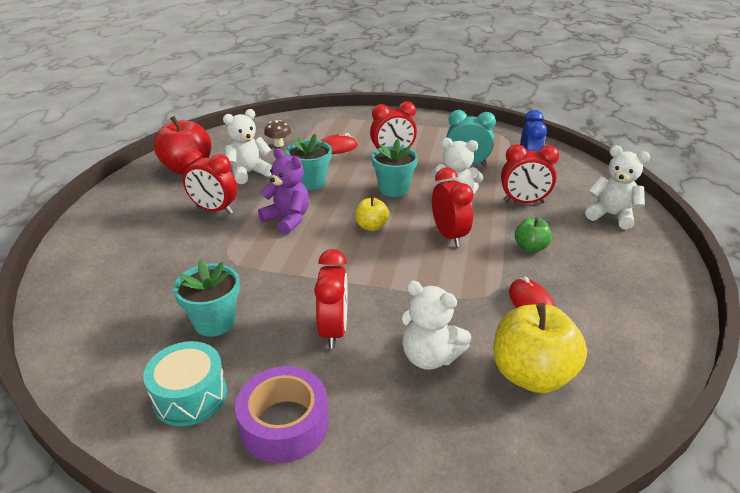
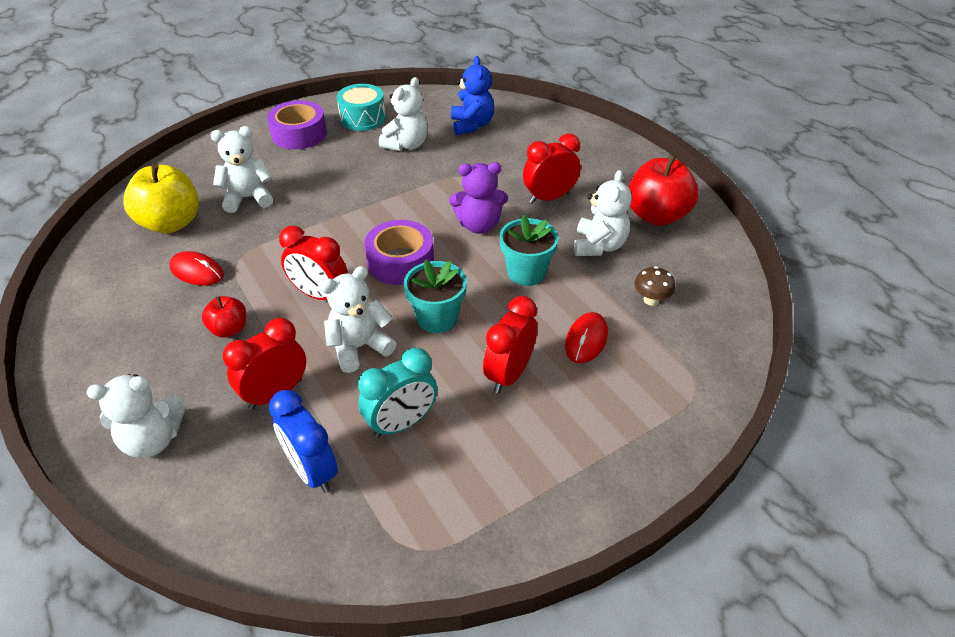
camera: 135 degrees right, 10 degrees up
(128, 304) = (472, 125): none -> blue teddy bear
(214, 322) = (406, 145): turquoise flower pot -> white teddy bear
(333, 330) = (327, 179): red clock -> none
(371, 226) = (400, 262): yellow apple -> purple tape
(530, 247) = (229, 329): green apple -> red apple

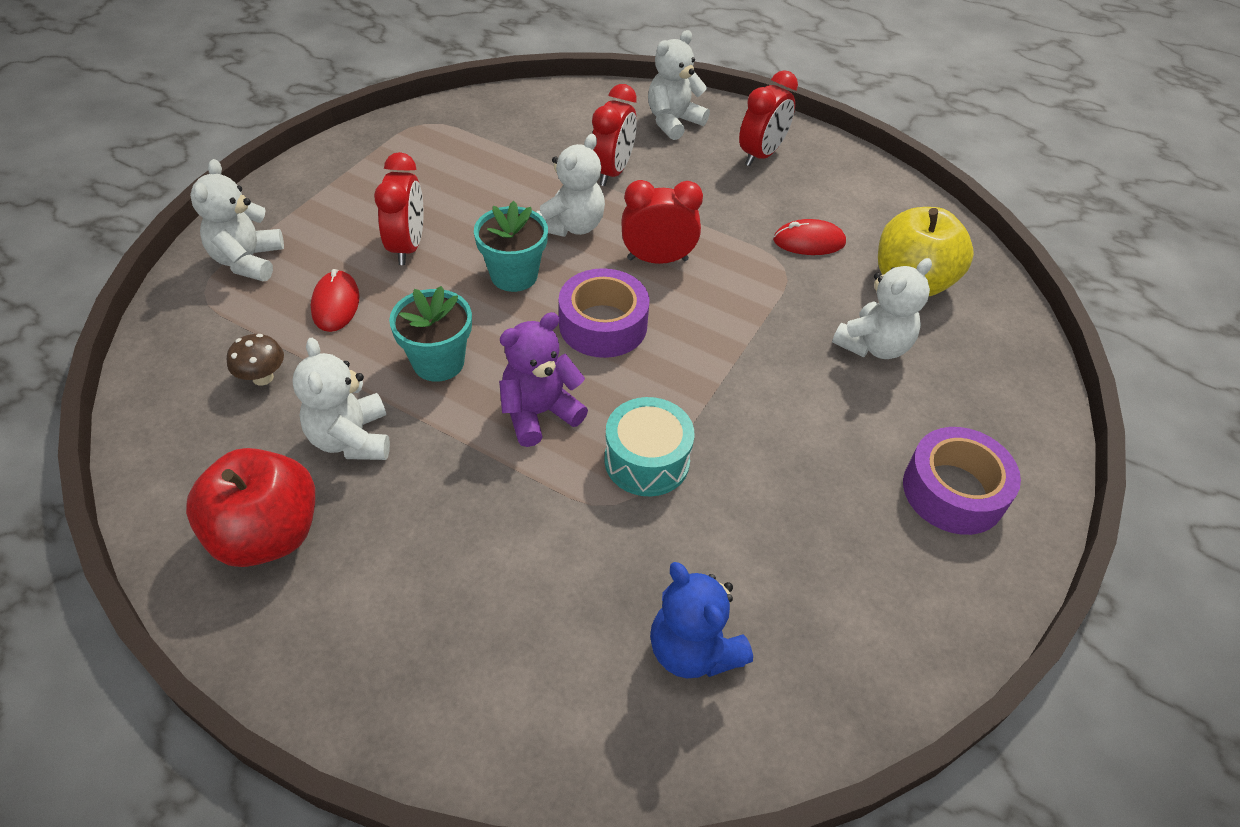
camera: 150 degrees right, 5 degrees up
(229, 329) = (709, 203): red apple -> none
(312, 471) = (534, 138): blue clock -> none
(362, 118) = (900, 579): turquoise drum -> turquoise drum (647, 460)
(401, 423) = (486, 183): turquoise clock -> none
(406, 145) = (765, 538): white teddy bear -> white teddy bear (248, 261)
(549, 198) = (459, 506): red clock -> red clock (761, 155)

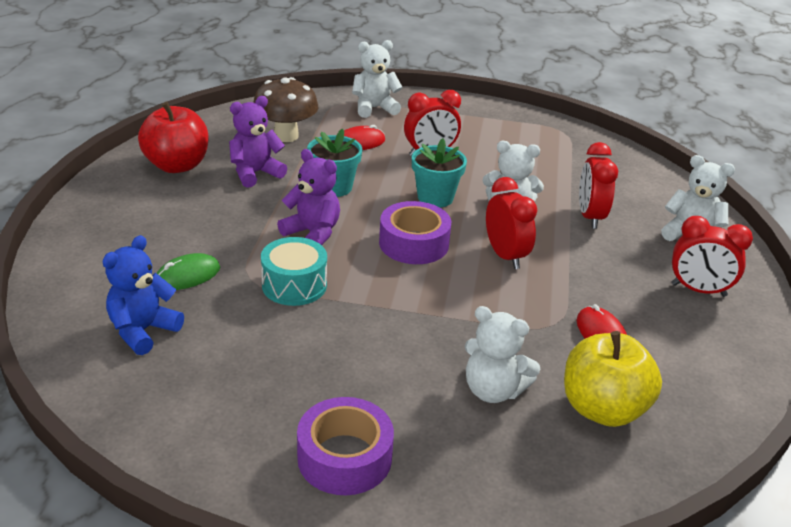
camera: 70 degrees right, 15 degrees down
(263, 377) = (286, 136): brown mushroom -> brown mushroom, size x1.93
(351, 439) = (255, 173): white teddy bear -> purple teddy bear
(583, 574) = (187, 276): none -> green mouse
(612, 172) = (590, 217): red clock -> red clock turned 90 degrees clockwise

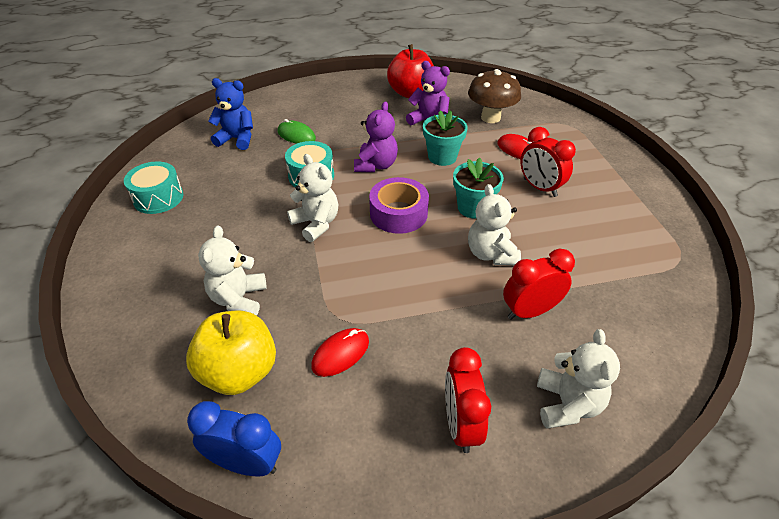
camera: 70 degrees right, 10 degrees up
(233, 436) = (158, 198): none -> turquoise drum
(344, 457) = (150, 245): purple tape -> none
(374, 108) = (580, 141): white teddy bear -> white teddy bear (316, 224)
(505, 256) = (418, 267): red clock -> none
(714, 423) = (246, 463): none -> blue clock

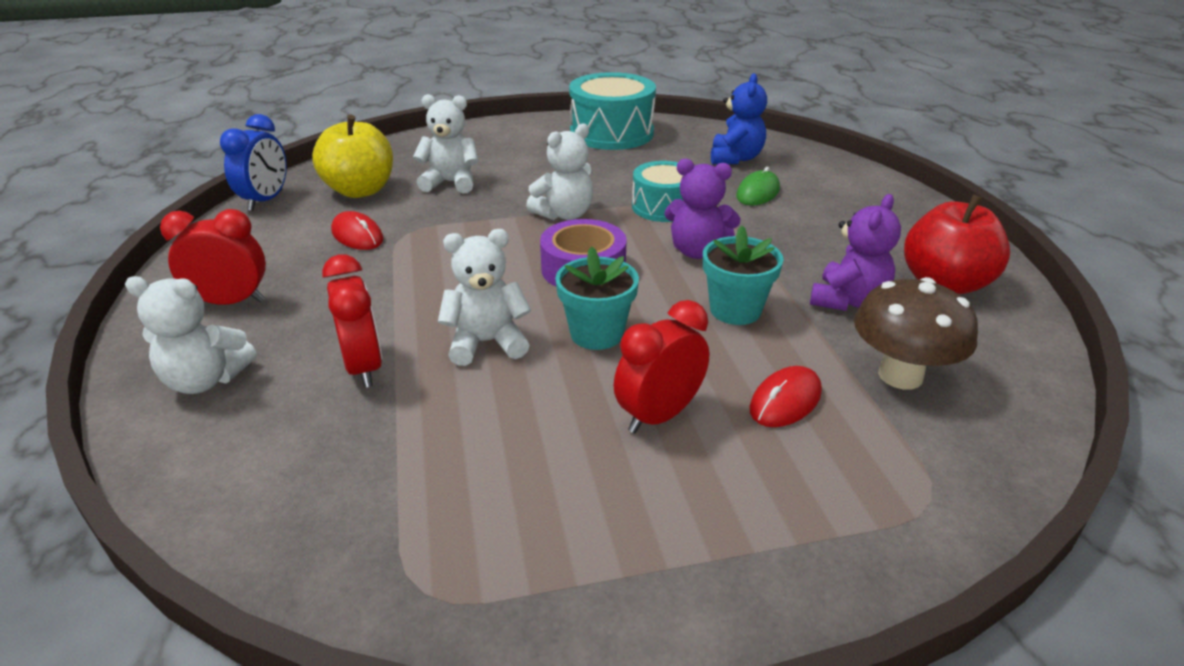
camera: 90 degrees right, 10 degrees down
(158, 198) = (611, 133): turquoise drum -> turquoise drum, size x1.60

